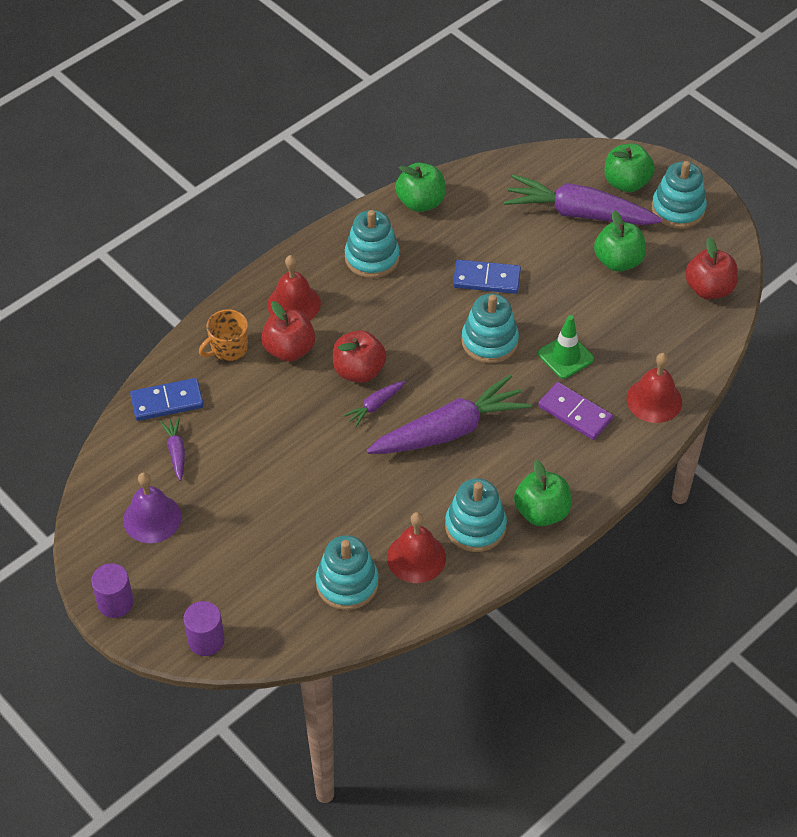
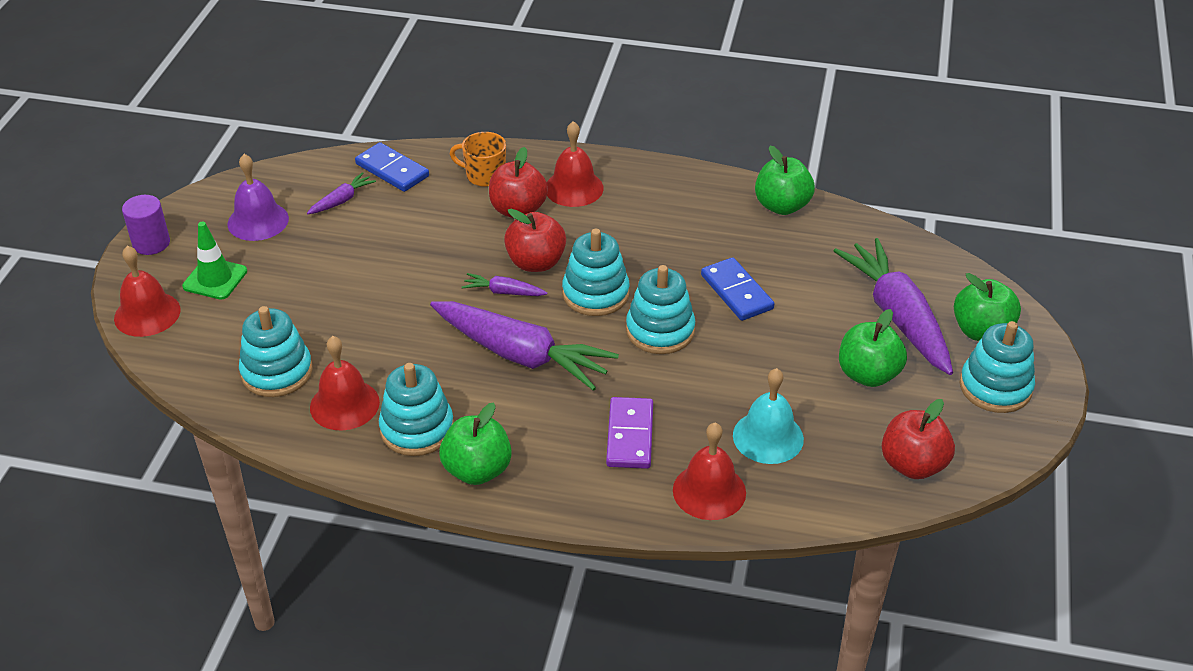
camera: 55 degrees right, 10 degrees down
(206, 640) = (147, 314): purple cylinder -> red bell
(372, 258) = (679, 208): turquoise stacking toy -> turquoise stacking toy (595, 294)
(565, 356) = (697, 394): green traffic cone -> green traffic cone (215, 279)
(631, 343) = (768, 437): none -> turquoise bell

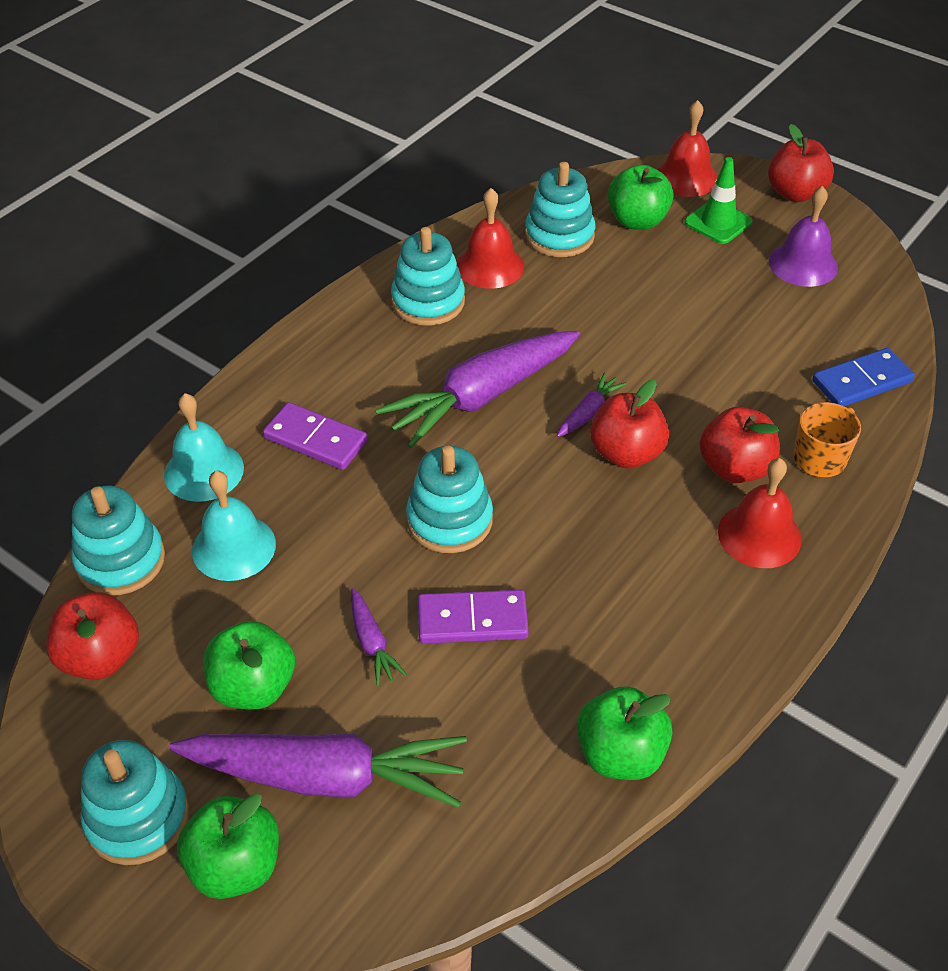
camera: 115 degrees right, 5 degrees up
(151, 243) = (795, 193): purple cylinder -> red apple
(342, 200) = (816, 329): purple carrot -> purple carrot (372, 643)
(477, 470) = (350, 325): green apple -> green apple (637, 221)
(595, 294) = (544, 486): turquoise stacking toy -> turquoise stacking toy (120, 560)
(709, 491) = (204, 471): red bell -> turquoise bell
(736, 292) = (472, 620): blue domino -> purple domino

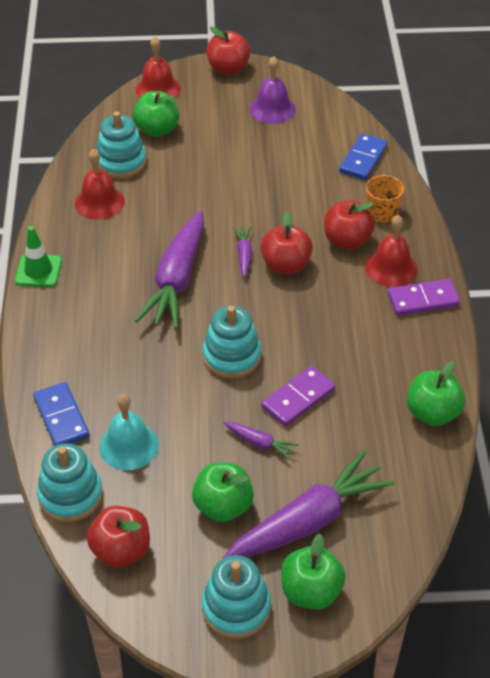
camera: 40 degrees left, 0 degrees up
(204, 471) = (61, 417): turquoise bell -> blue domino
(315, 440) = (108, 360): purple domino -> purple domino (423, 300)
(428, 301) = (85, 243): turquoise stacking toy -> none
(718, 222) = (203, 107): green traffic cone -> green traffic cone (38, 271)

